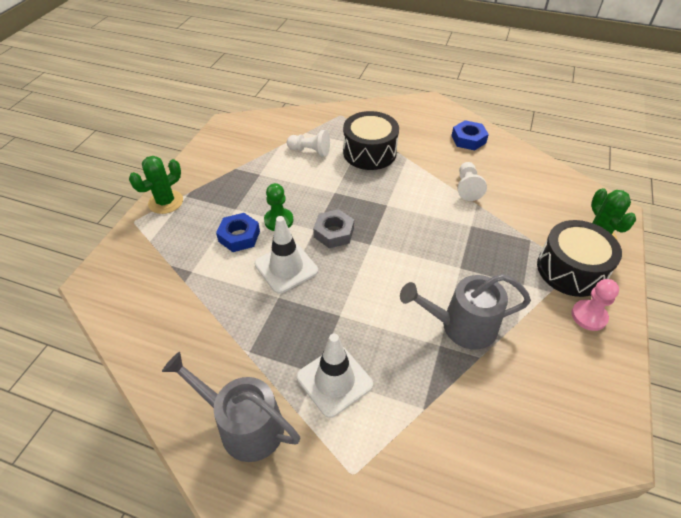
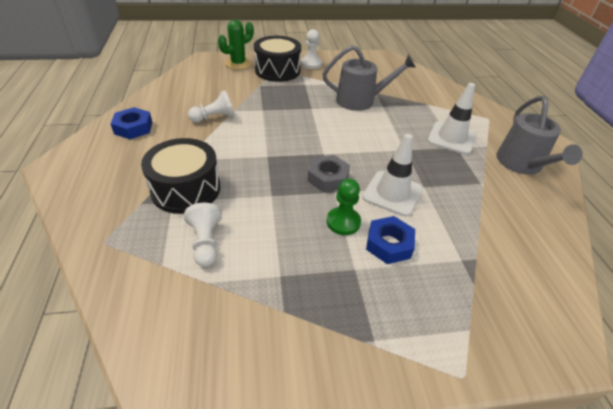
camera: 120 degrees left, 5 degrees down
(166, 202) = (403, 359): green cactus -> none
(462, 326) = (360, 100): grey watering can -> grey watering can turned 60 degrees counterclockwise
(589, 316) = (311, 64): pink pawn -> white pawn

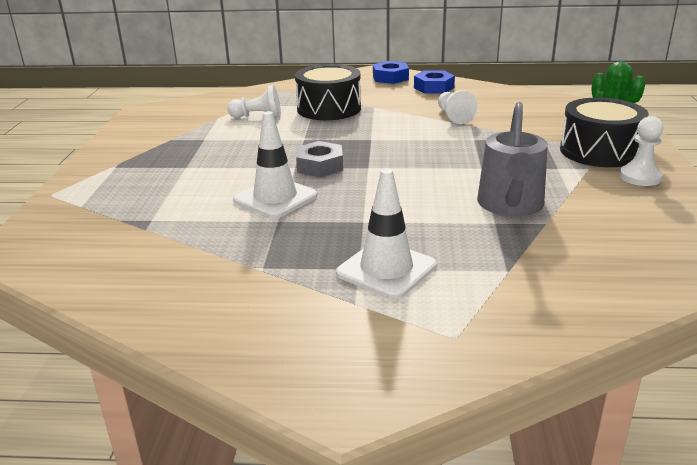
camera: 105 degrees right, 15 degrees down
(343, 222) = (246, 167): green pawn -> none
(389, 244) = (202, 185): blue nut -> blue nut (390, 78)
(521, 164) = (289, 326): grey watering can -> none

